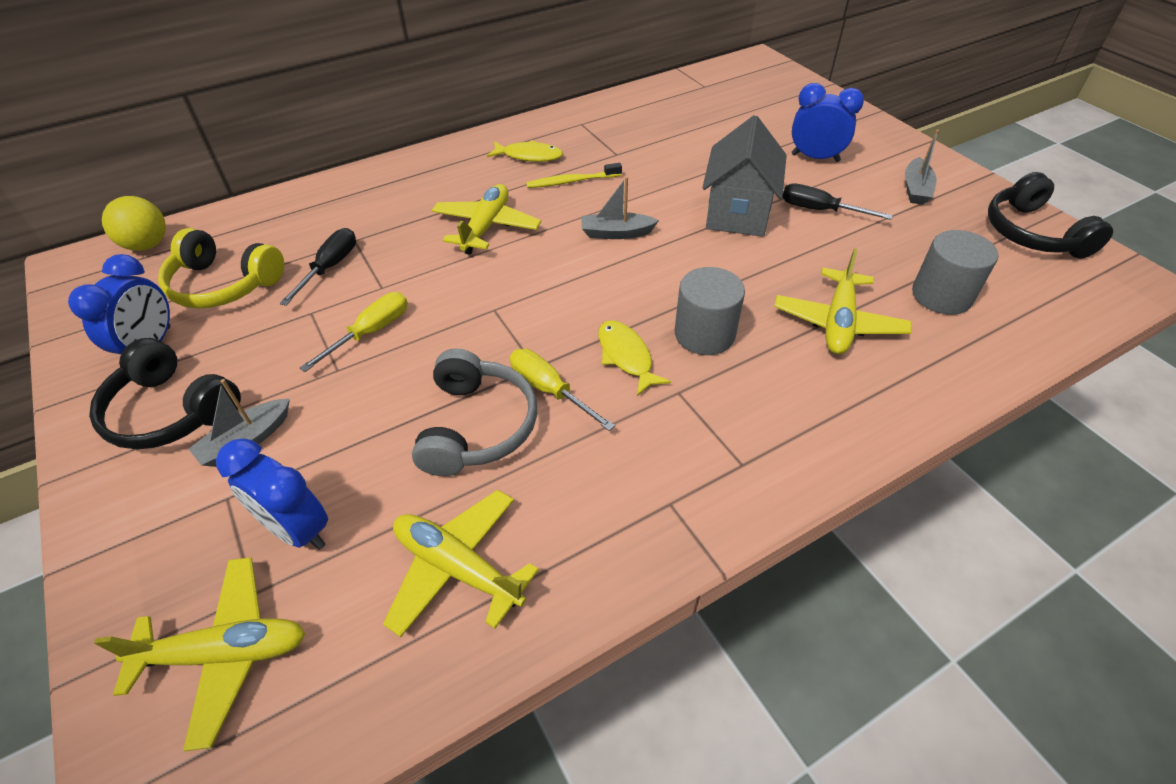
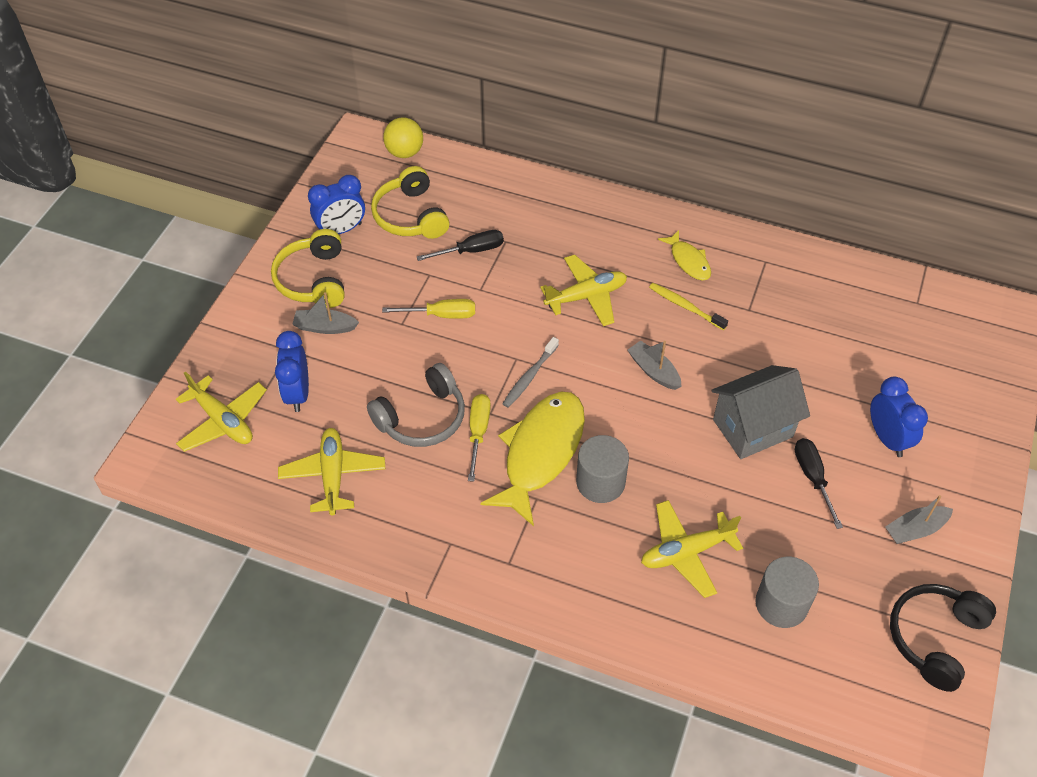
camera: 50 degrees right, 5 degrees up
(171, 411) = (313, 280): black headphones -> yellow headphones
(527, 312) = (529, 377): none -> grey toothbrush
(626, 356) = (540, 453): yellow fish -> yellow fish, size x1.98

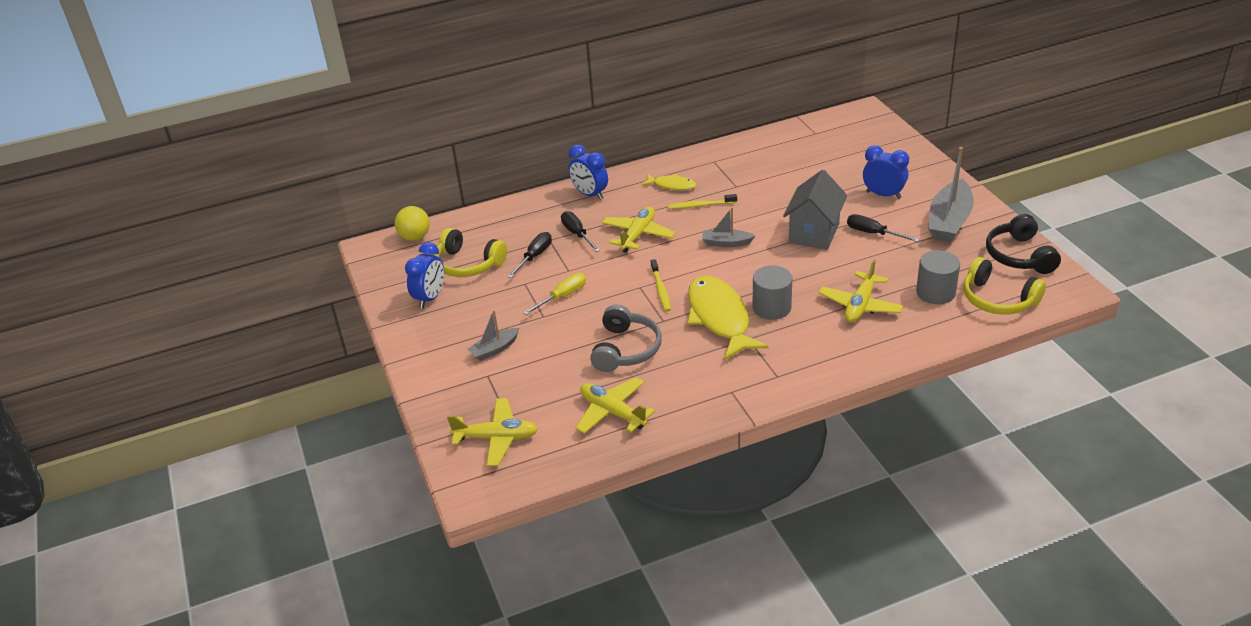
camera: 40 degrees left, 15 degrees down
(298, 393) = (527, 391): blue clock -> blue clock (590, 194)
(313, 280) = (449, 333): yellow headphones -> yellow headphones (998, 299)
(478, 433) = (670, 333): yellow screwdriver -> none
(529, 377) = (660, 290): grey toothbrush -> yellow toothbrush
(536, 253) = (577, 234): none -> black screwdriver
(915, 529) = (949, 221): grey boat -> grey boat, size x1.86

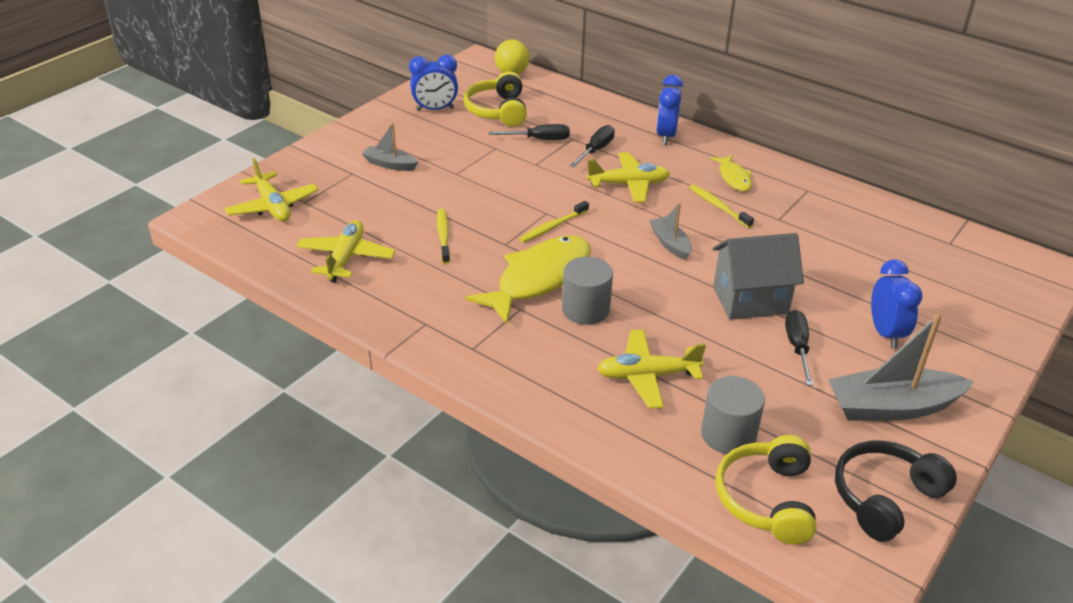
camera: 55 degrees right, 0 degrees up
(562, 296) = (493, 174): yellow screwdriver -> none
(626, 349) = (443, 236): grey headphones -> yellow toothbrush

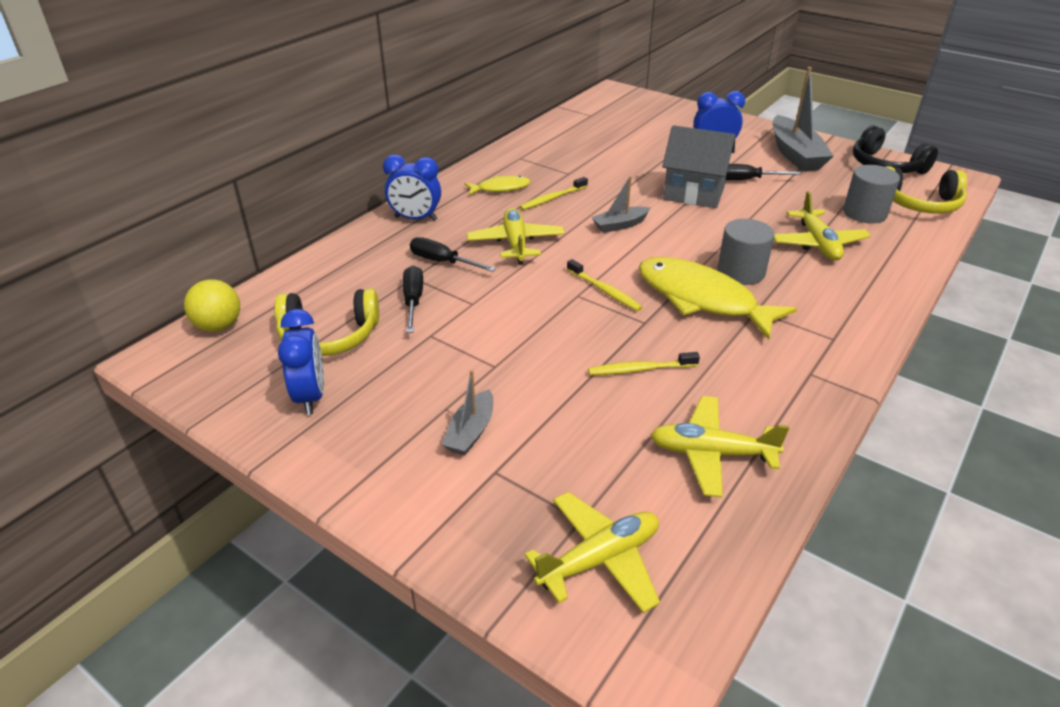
camera: 90 degrees left, 0 degrees up
(750, 300) = (693, 194): grey house -> grey house turned 60 degrees counterclockwise

